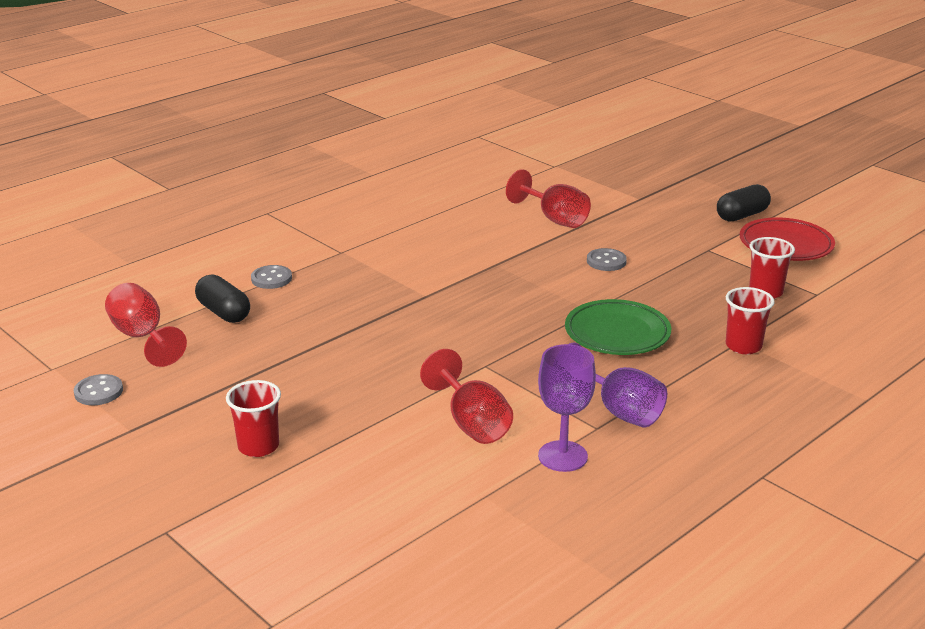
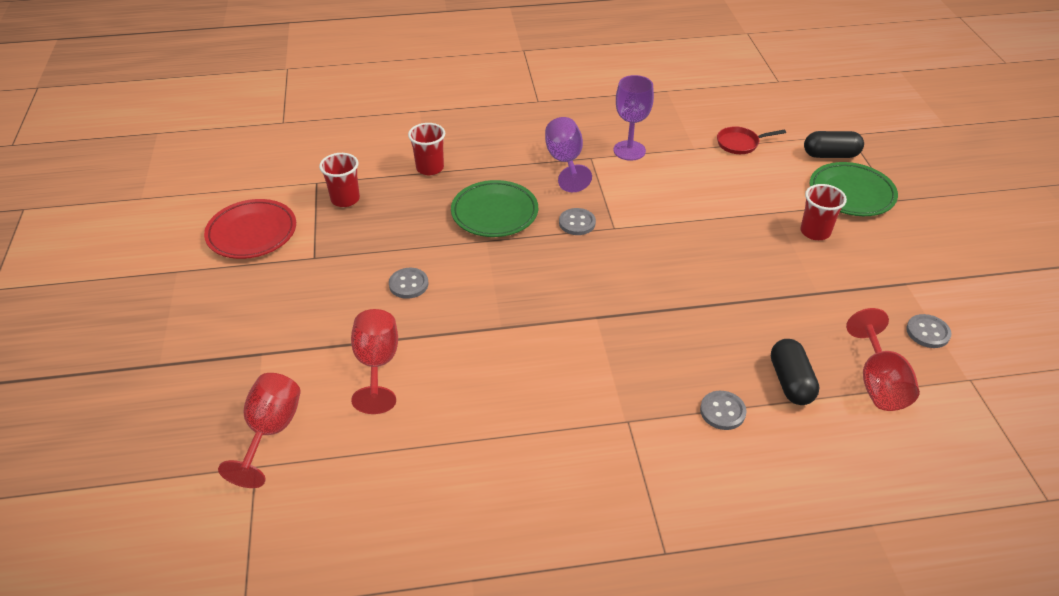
camera: 145 degrees left, 15 degrees up
(230, 517) = (851, 193): none -> green plate
(429, 531) = (740, 143): none -> red pan
(472, 423) = (663, 191): red goblet -> red goblet (271, 432)
(527, 355) = (577, 223): none -> grey button
(742, 215) = (221, 282): black capsule -> black capsule (830, 155)

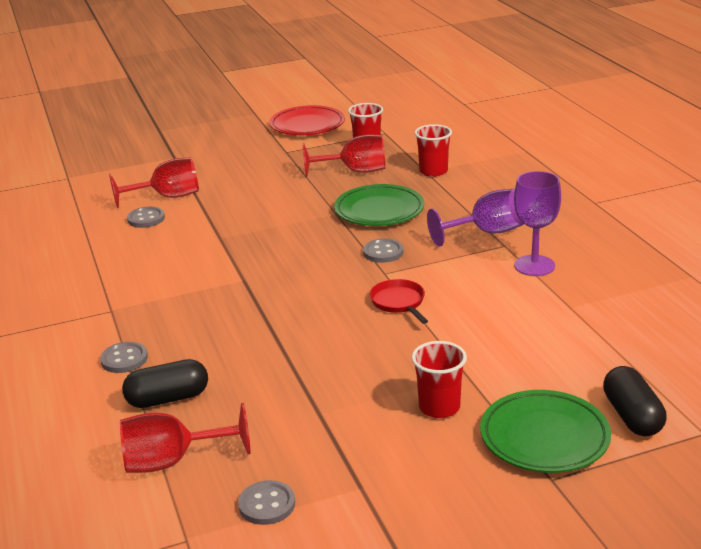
camera: 80 degrees right, 15 degrees down
(271, 432) = (98, 176): red goblet -> red goblet (355, 171)
(408, 284) = (264, 191): grey button -> grey button (146, 219)
(740, 143) = (606, 339): red pan -> red pan (399, 303)

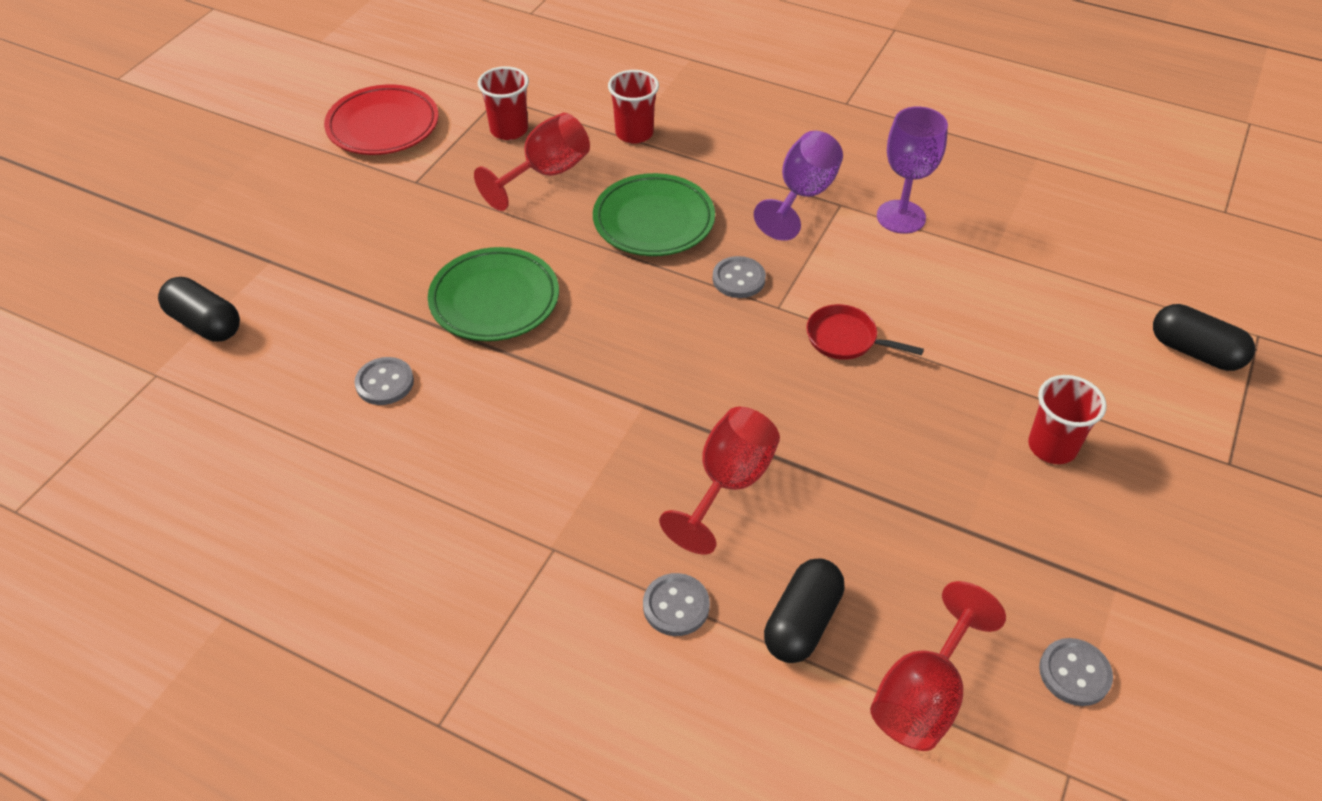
camera: 45 degrees left, 20 degrees up
(113, 168) = (205, 324): none -> black capsule
(167, 197) = (362, 332): red goblet -> red goblet (728, 484)
(544, 437) = (1168, 421): green plate -> green plate (494, 300)

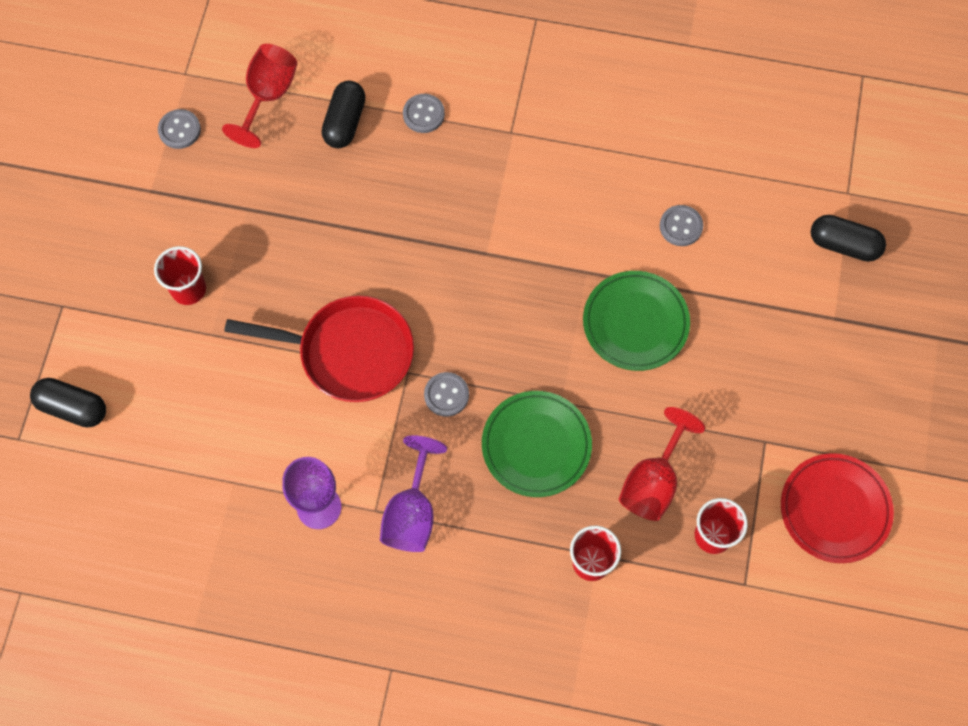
camera: 165 degrees right, 20 degrees up
(728, 484) = (411, 204): red goblet -> none
(846, 339) = (349, 352): red pan -> red pan, size x2.00

